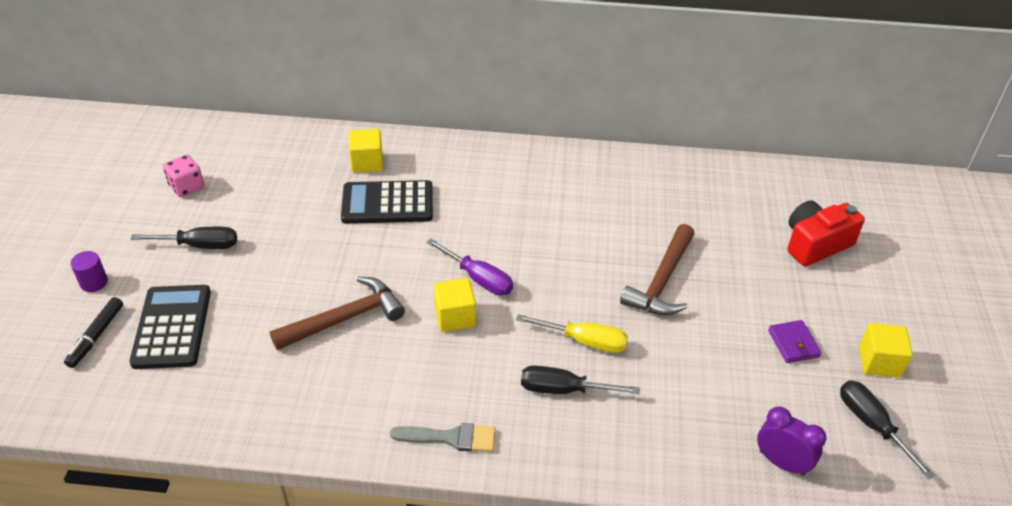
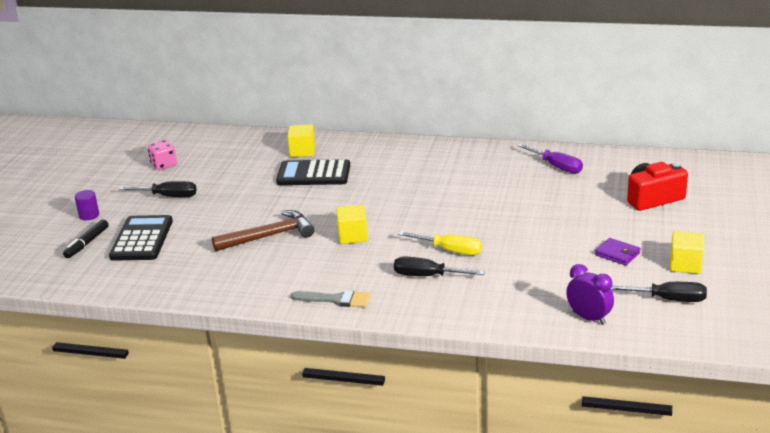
camera: 10 degrees right, 15 degrees down
(478, 279) = (375, 216): purple screwdriver -> purple screwdriver (556, 166)
(662, 281) = (520, 218): brown hammer -> none
(793, 343) = (617, 254): purple wallet -> purple wallet turned 45 degrees counterclockwise
(872, 425) = (668, 299): black screwdriver -> black screwdriver turned 120 degrees clockwise

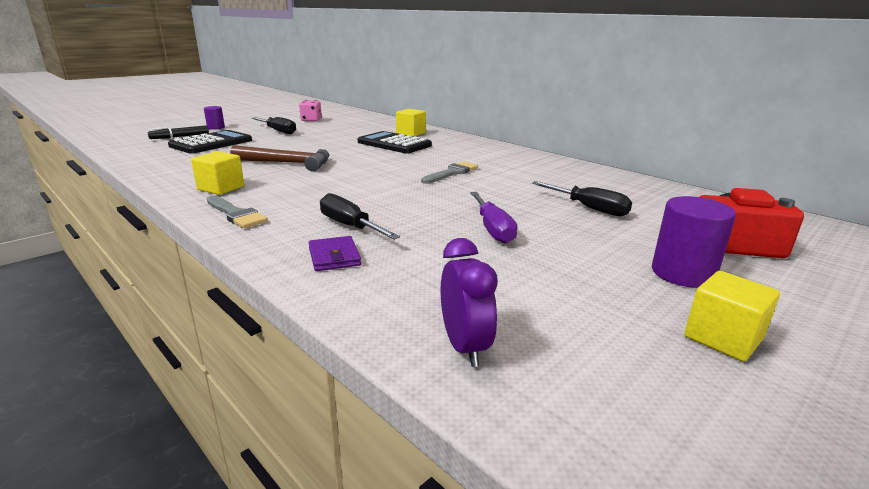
camera: 30 degrees right, 5 degrees down
(352, 236) = (346, 180): yellow cube -> yellow cube (221, 188)
(417, 195) = (451, 173): none -> grey brush
(450, 250) = (410, 215): yellow screwdriver -> none
(556, 166) = (627, 190): purple screwdriver -> purple screwdriver (492, 229)
(617, 254) = (613, 284): purple wallet -> purple wallet (334, 257)
(643, 232) = (682, 273): none -> purple cylinder
(668, 299) = (640, 379): black screwdriver -> black screwdriver (589, 208)

